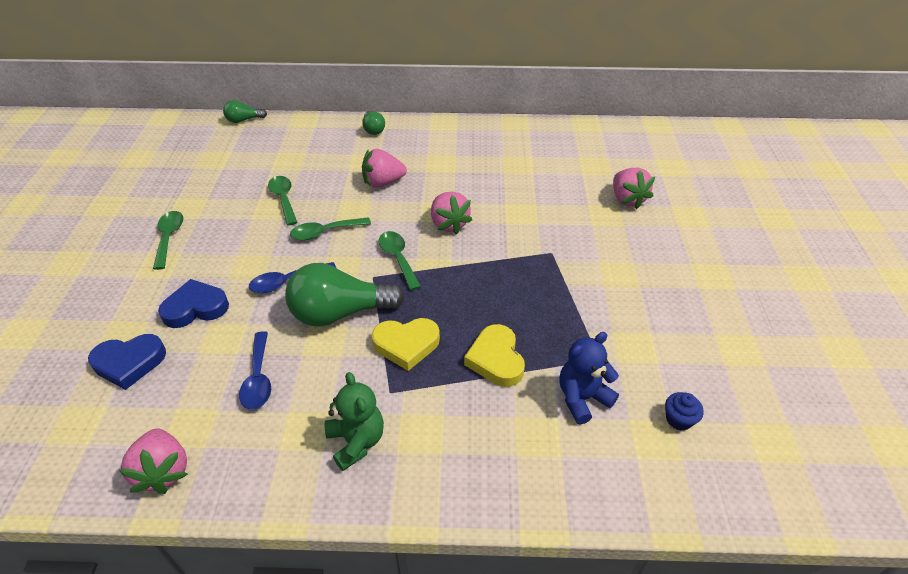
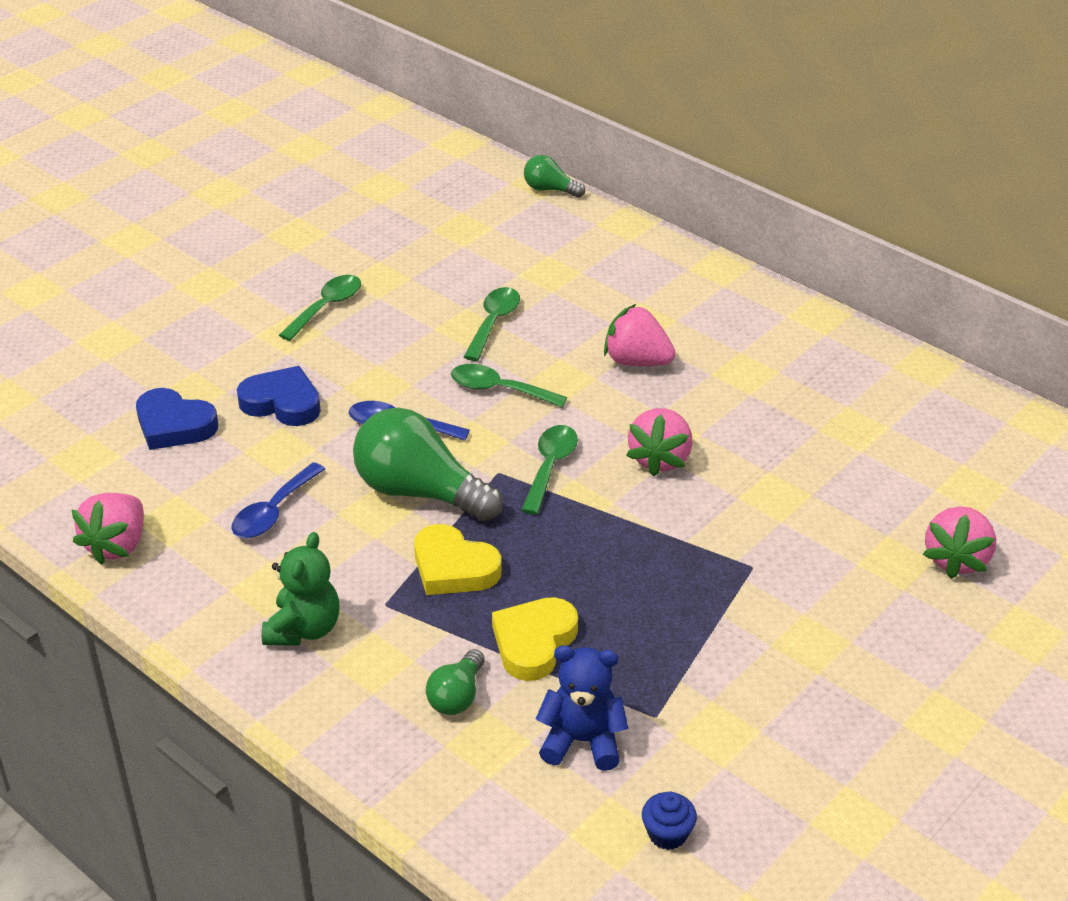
camera: 40 degrees right, 5 degrees down
(373, 129) = (705, 280): green light bulb -> green light bulb (457, 696)

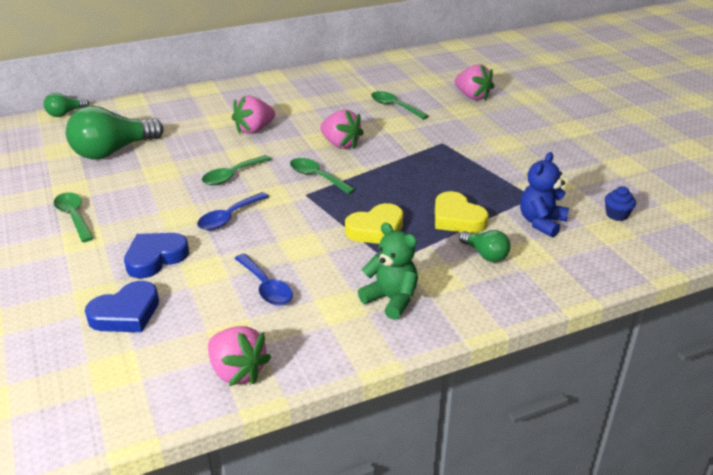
camera: 65 degrees left, 5 degrees down
(419, 492) = (298, 225): green light bulb -> green light bulb (113, 151)
(493, 323) = (168, 162): green spoon -> green spoon (395, 107)

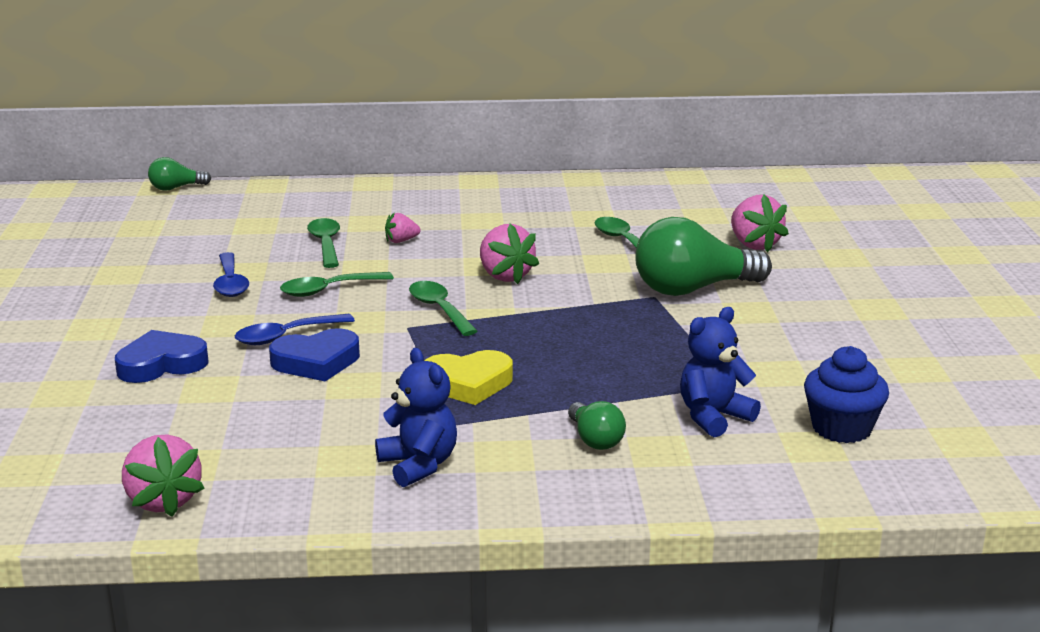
camera: 20 degrees right, 10 degrees down
(74, 217) = (101, 303): green spoon -> green spoon (326, 244)
(113, 151) = (201, 239): green light bulb -> green light bulb (693, 289)
(126, 313) = (83, 415): blue heart -> blue heart (316, 362)
(254, 129) = (401, 241): pink strawberry -> pink strawberry, size x0.56
(265, 287) = (270, 420): blue spoon -> blue spoon (230, 283)
(391, 299) = (419, 465): green teddy bear -> blue teddy bear
(457, 218) = (593, 390): yellow heart -> none
(617, 215) = (841, 428): blue cupcake -> blue cupcake, size x1.71

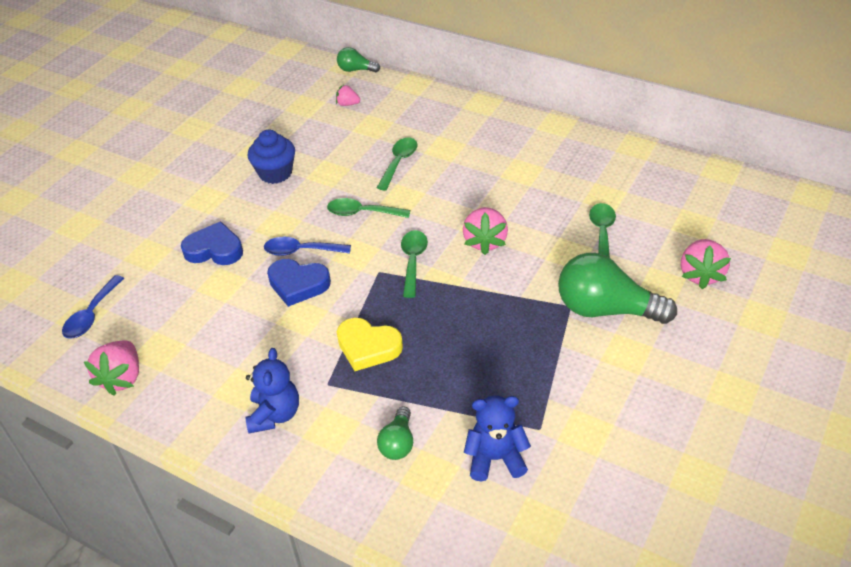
camera: 35 degrees right, 20 degrees up
(230, 283) = (311, 183): blue spoon -> blue spoon (92, 314)
(401, 241) = (448, 176): pink strawberry -> pink strawberry (347, 104)
(841, 428) = (576, 516): blue cupcake -> blue cupcake (275, 173)

